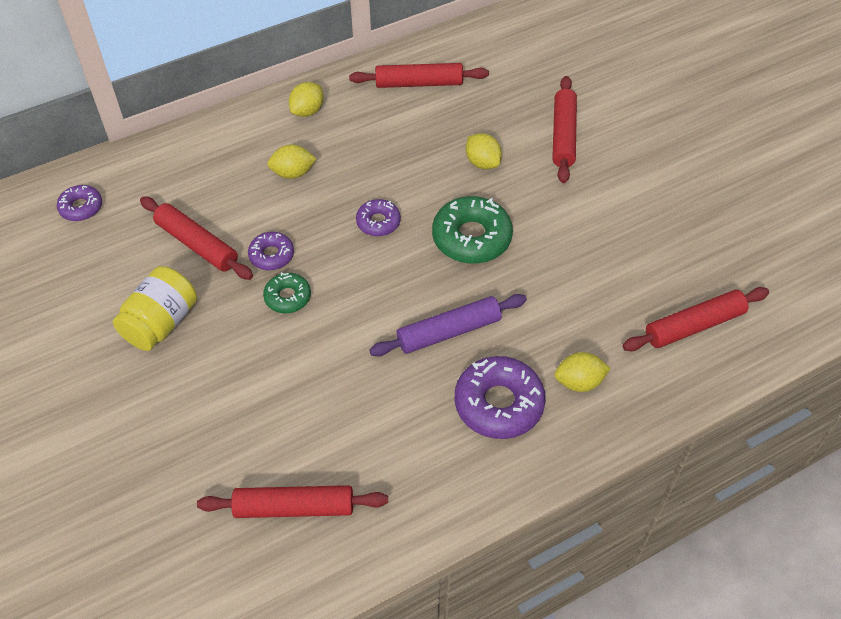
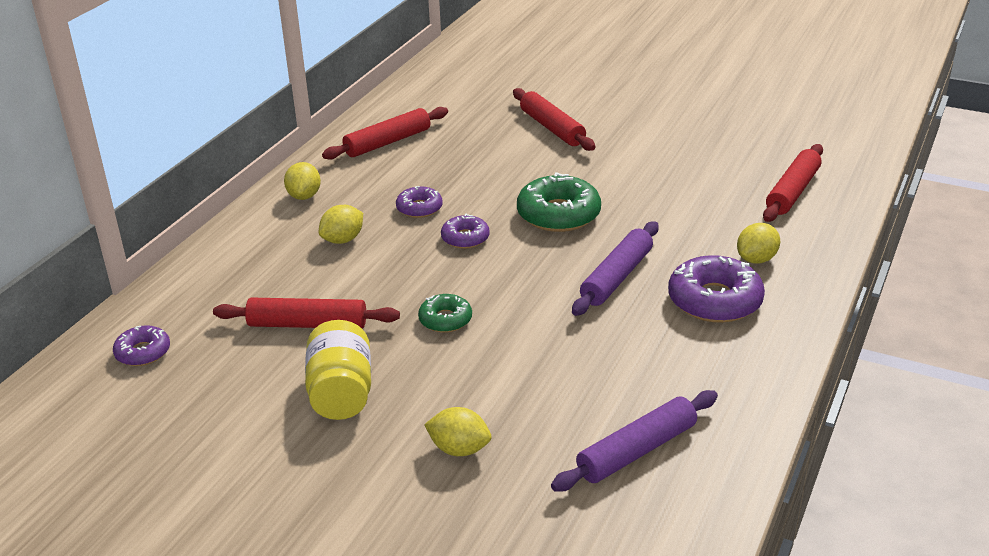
camera: 35 degrees left, 20 degrees down
(271, 255) = (393, 300): purple donut -> purple donut (419, 208)
(294, 507) = (637, 451): red rolling pin -> purple rolling pin
(482, 162) = (507, 168): yellow lemon -> yellow lemon (459, 449)

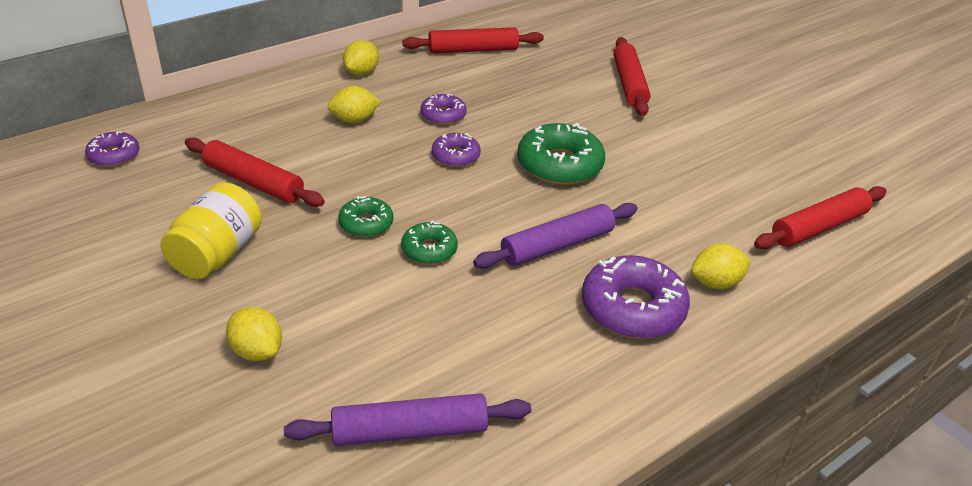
camera: 25 degrees right, 5 degrees up
(519, 319) = (429, 250): none -> green donut

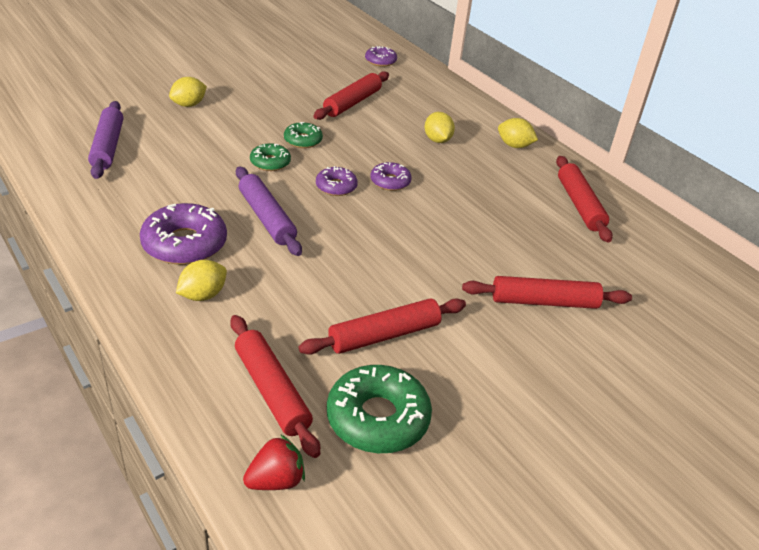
camera: 90 degrees right, 0 degrees up
(217, 254) = (277, 93): yellow jar -> none
(443, 115) = (452, 180): purple donut -> purple donut (336, 187)
(559, 165) = (380, 233): green donut -> green donut (377, 418)
(714, 166) = (384, 335): none -> red rolling pin
(716, 283) = (203, 295): yellow lemon -> yellow lemon turned 60 degrees clockwise
(907, 220) = (276, 480): none -> red strawberry

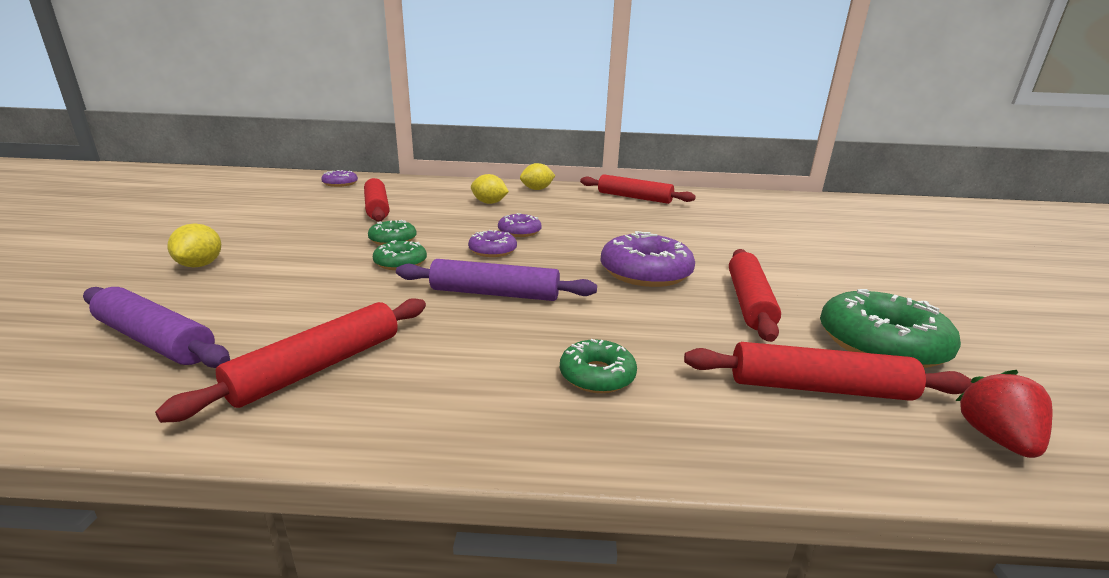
camera: 50 degrees left, 15 degrees down
(184, 244) = (475, 354): purple donut -> purple donut (645, 272)
(203, 295) = (597, 375): yellow lemon -> green donut
(544, 302) = (741, 238): red rolling pin -> red rolling pin (319, 367)

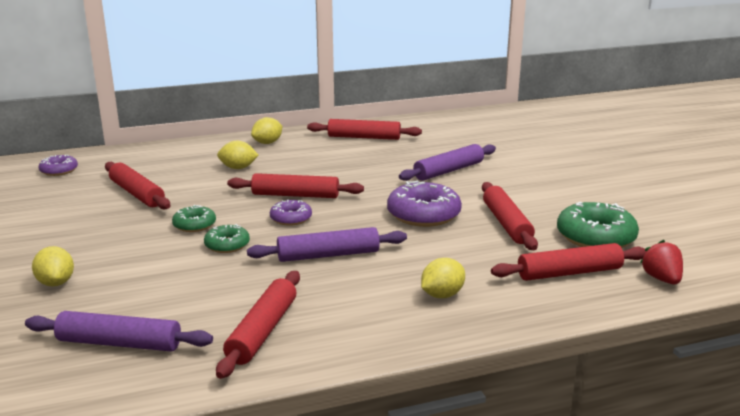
camera: 20 degrees left, 0 degrees up
(519, 232) = (295, 195): purple donut -> red rolling pin
(597, 375) = (442, 295): green donut -> yellow lemon
(706, 236) = (448, 171): none -> purple rolling pin

